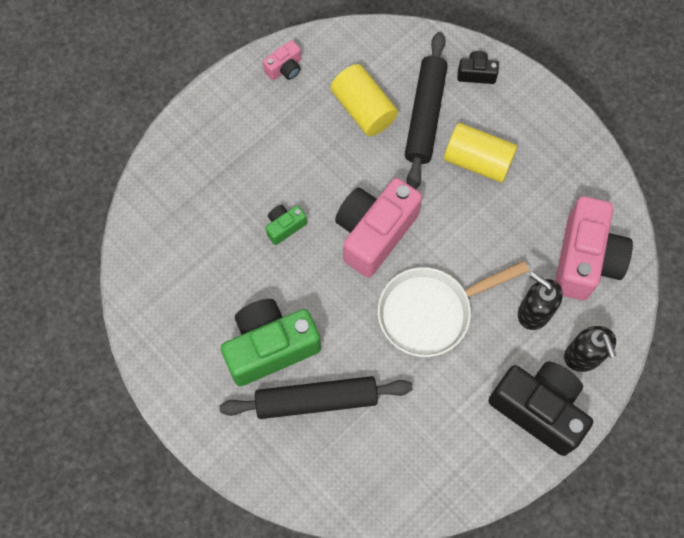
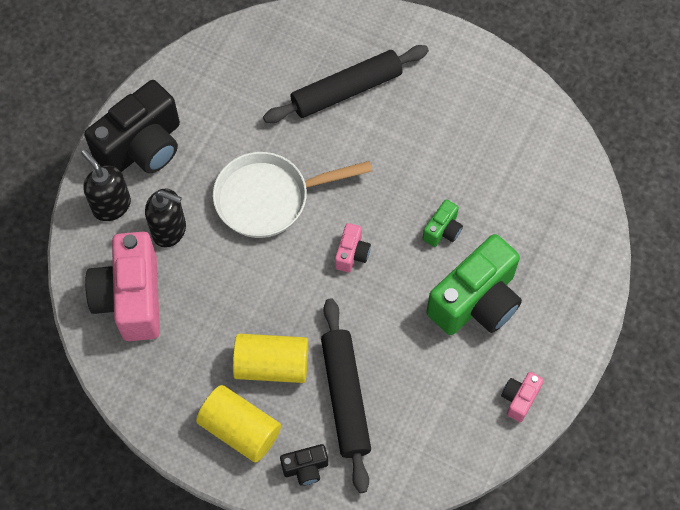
camera: 160 degrees right, 5 degrees down
(270, 347) = (407, 119): green camera -> green camera (476, 301)
(363, 109) = (414, 381): yellow cylinder -> yellow cylinder (240, 429)
(374, 233) = (352, 254): pink camera -> pink camera, size x0.46
(431, 312) = (269, 198): white pan -> white pan turned 150 degrees counterclockwise
(539, 409) = (142, 147): black camera -> black camera turned 60 degrees counterclockwise

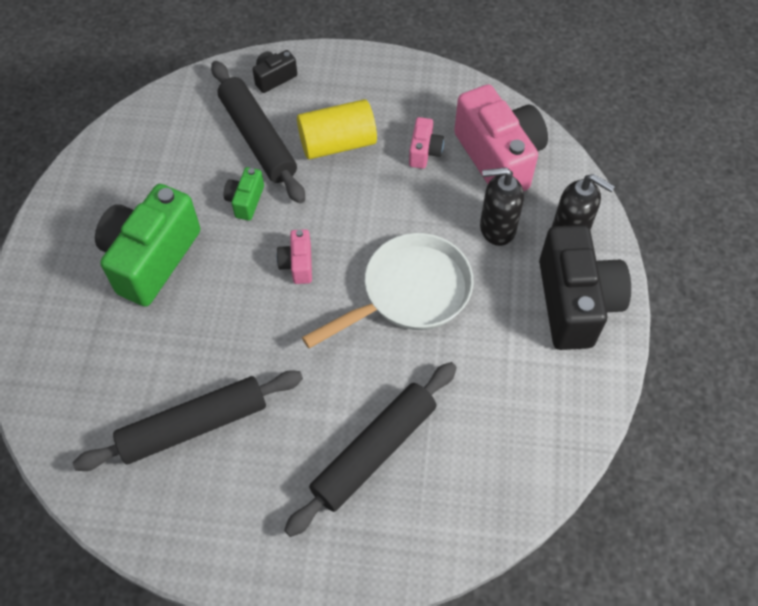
camera: 160 degrees right, 5 degrees down
(142, 147) = (575, 303): black camera -> black camera turned 150 degrees clockwise
(240, 429) = (344, 88): yellow cylinder -> none
(442, 230) = (206, 319): green camera -> green camera (245, 201)
(473, 149) = (194, 426): none -> black rolling pin
(519, 399) = (88, 185): pink camera -> pink camera (424, 152)

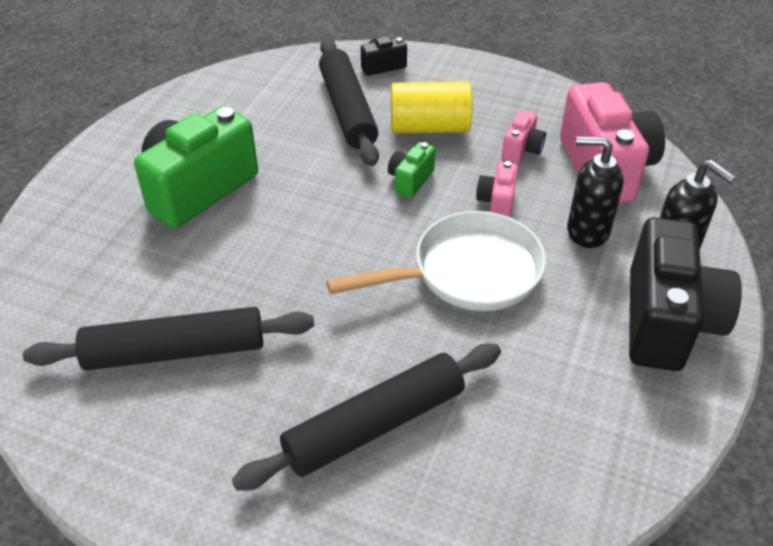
camera: 15 degrees right, 15 degrees down
(245, 201) = (315, 158): green camera -> green camera (410, 180)
(297, 264) = (350, 223): pink camera -> pink camera (497, 202)

